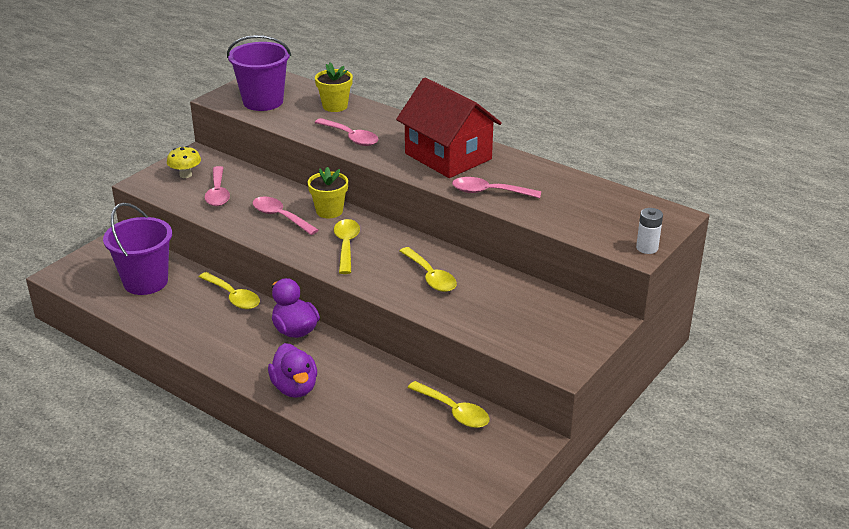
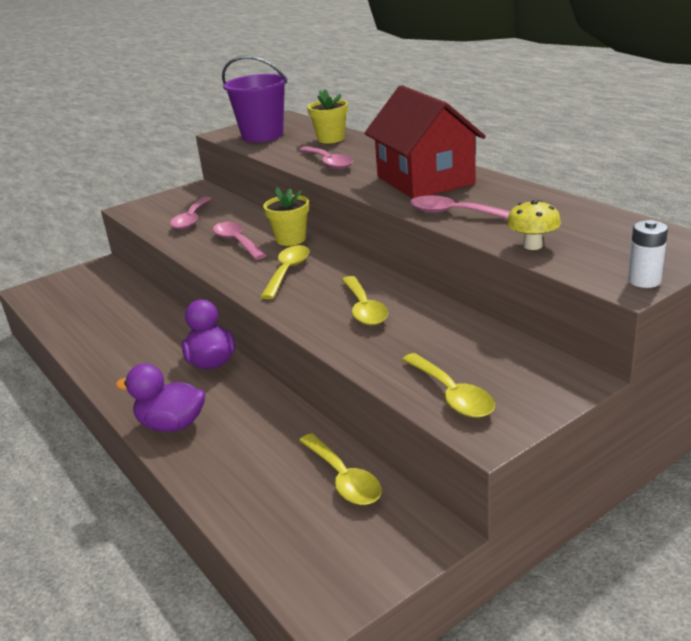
camera: 20 degrees right, 5 degrees down
(145, 282) = (98, 302): purple bucket -> none
(185, 175) = (173, 204): yellow mushroom -> yellow mushroom (532, 245)
(233, 297) = (170, 323): yellow spoon -> yellow spoon (452, 395)
(295, 388) = (172, 425): purple duck -> purple duck turned 105 degrees clockwise

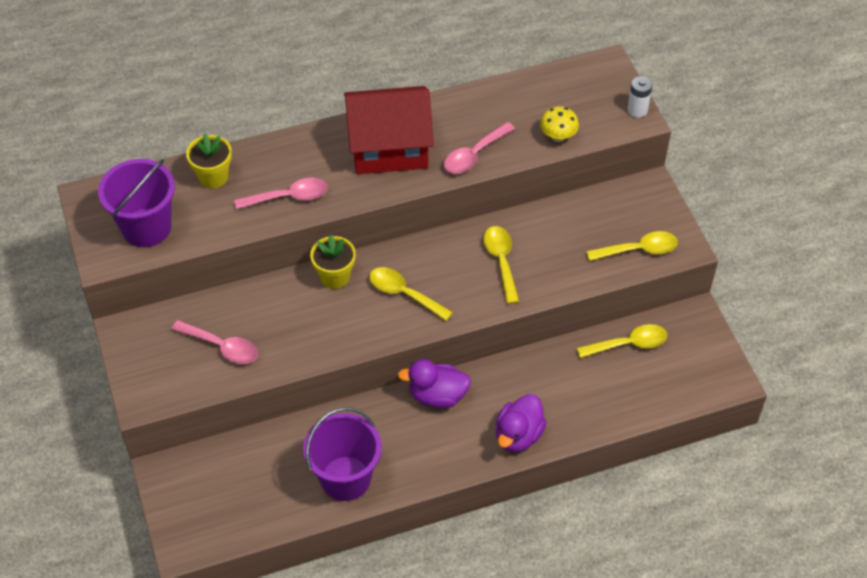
camera: 75 degrees left, 25 degrees up
(101, 339) = (345, 478): none -> purple bucket
(237, 242) = (312, 318): pink spoon -> none
(364, 309) = (501, 261): yellow spoon -> yellow spoon turned 105 degrees counterclockwise

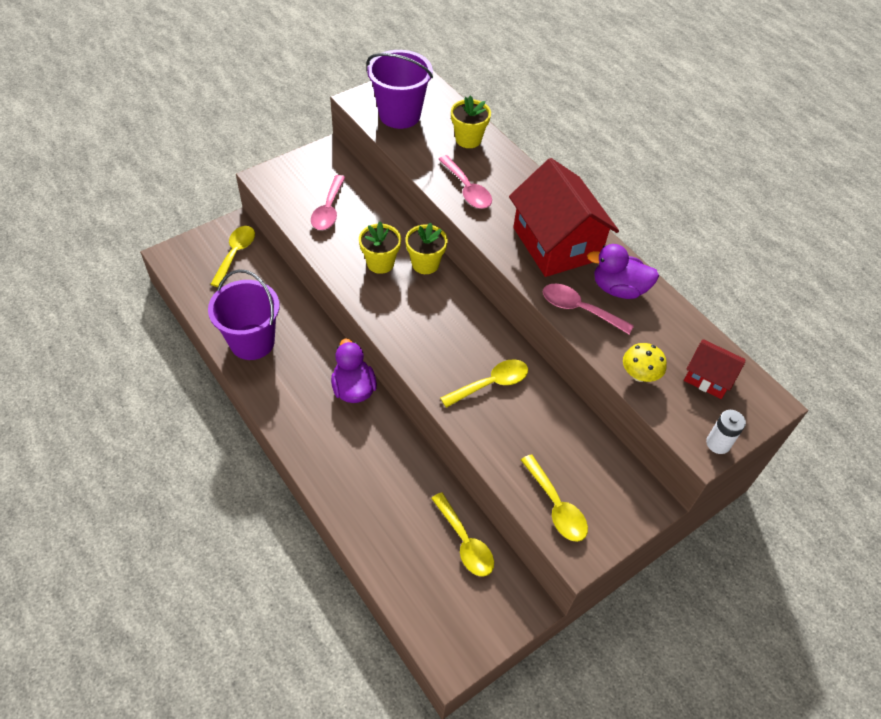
camera: 70 degrees right, 0 degrees up
(319, 315) = (380, 263): none -> yellow flower pot
(404, 294) = (424, 316): yellow spoon -> yellow spoon (235, 254)
(518, 435) = (327, 463): purple duck -> purple duck (618, 289)
(573, 93) = (708, 378): none -> red house

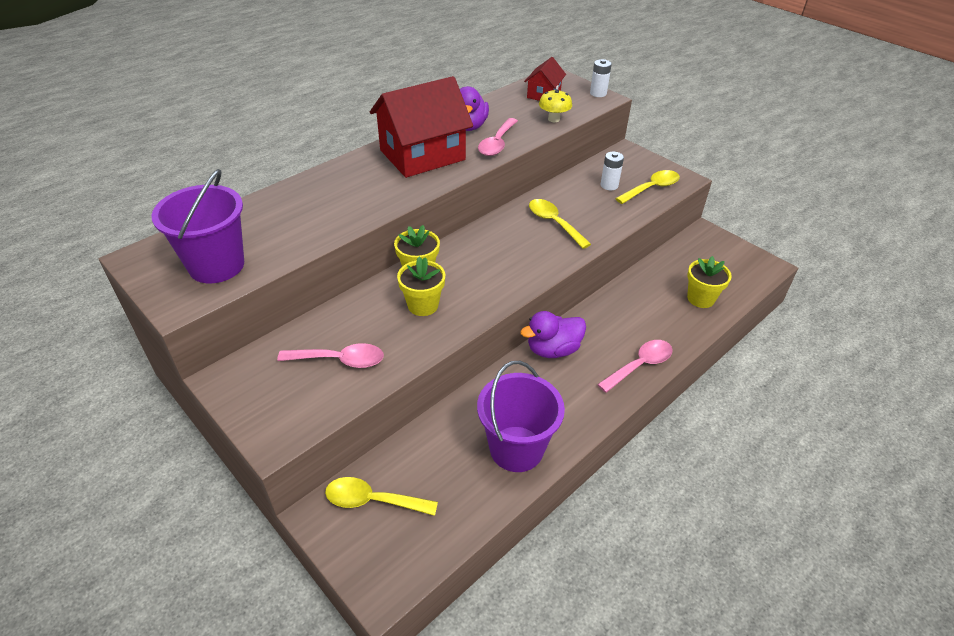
camera: 95 degrees left, 10 degrees down
(465, 542) = (674, 265): yellow spoon -> none
(467, 189) = (352, 207): pink spoon -> pink spoon (640, 365)
(468, 139) = (269, 211): yellow flower pot -> yellow flower pot (700, 298)
(564, 458) = (609, 185): none -> white battery

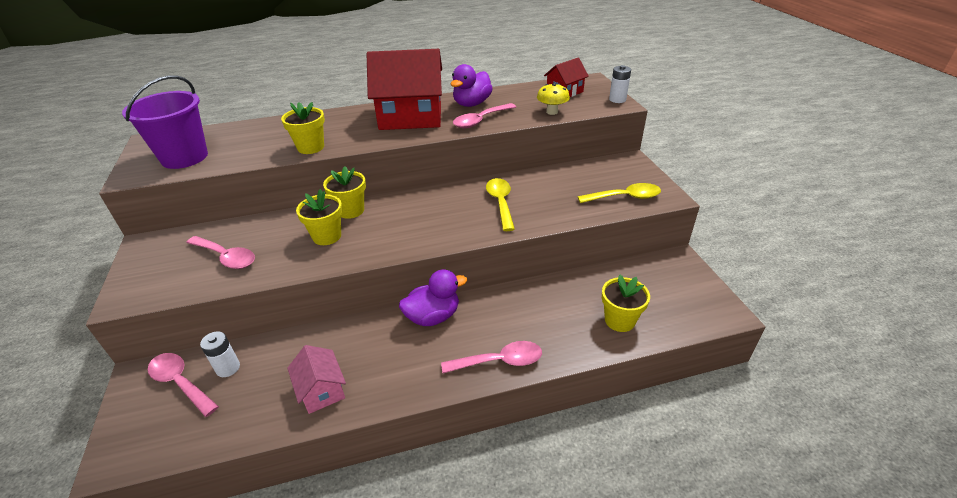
camera: 30 degrees right, 5 degrees down
(354, 215) = (310, 147): none -> yellow flower pot
(373, 500) = (180, 382): yellow spoon -> pink spoon
(516, 449) = (321, 390): purple bucket -> pink house
(553, 349) = (433, 316): purple duck -> purple duck turned 150 degrees clockwise
(609, 185) = (584, 185): white battery -> white battery (228, 368)

